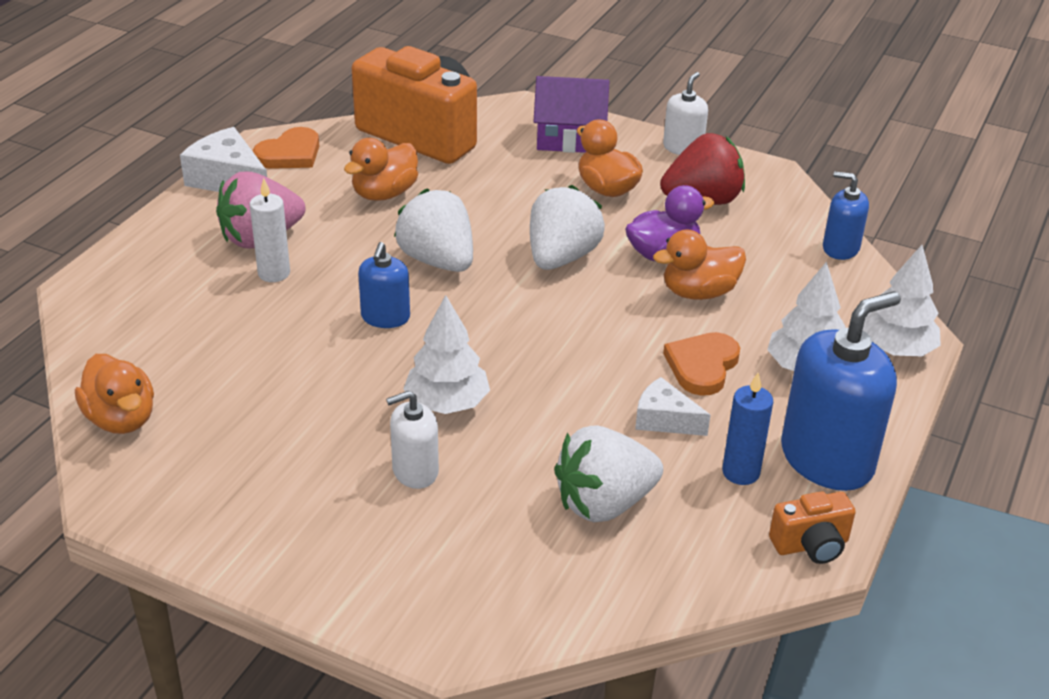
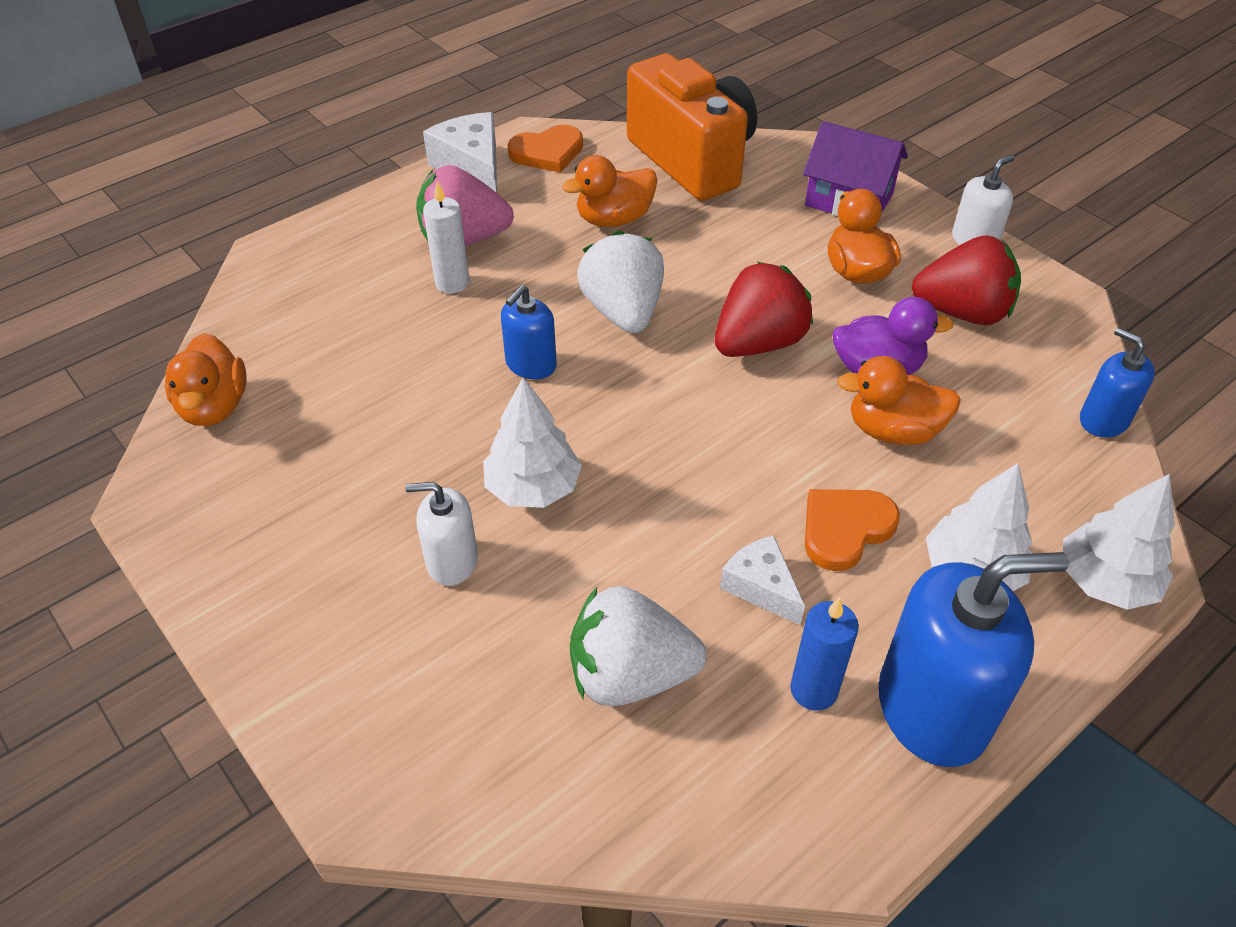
camera: 25 degrees right, 10 degrees up
(561, 257) = (758, 343): white strawberry -> red strawberry
(811, 545) = (847, 826): orange camera -> none

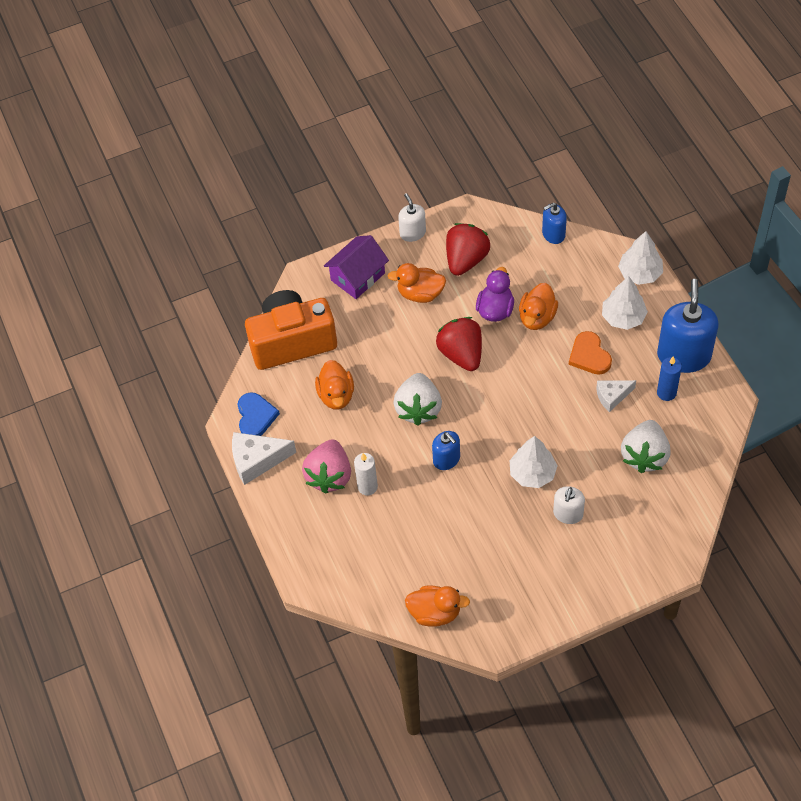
camera: 70 degrees left, 10 degrees up
(547, 152) = (255, 416): orange heart -> blue heart
(623, 312) = (418, 408): white strawberry -> white strawberry turned 90 degrees counterclockwise

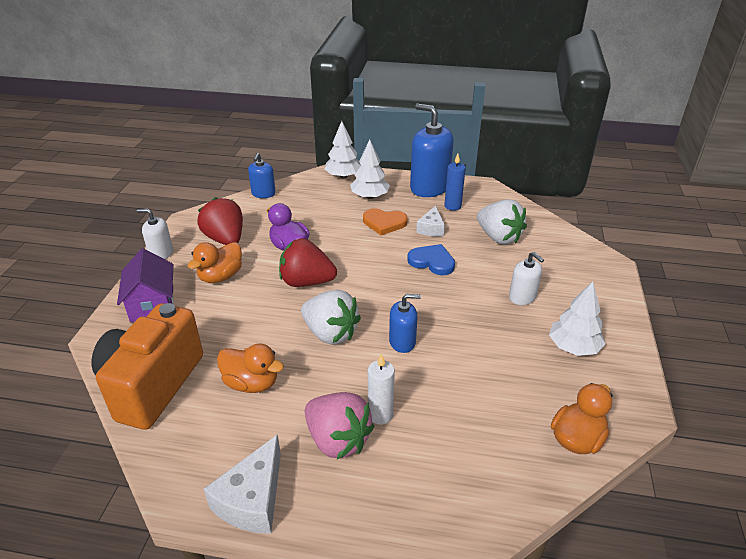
camera: 60 degrees left, 20 degrees down
(255, 416) = (197, 467): blue heart -> blue heart (432, 262)
(532, 473) = (465, 298): white tree -> white tree (573, 347)
(537, 317) = (322, 230): orange duck -> none

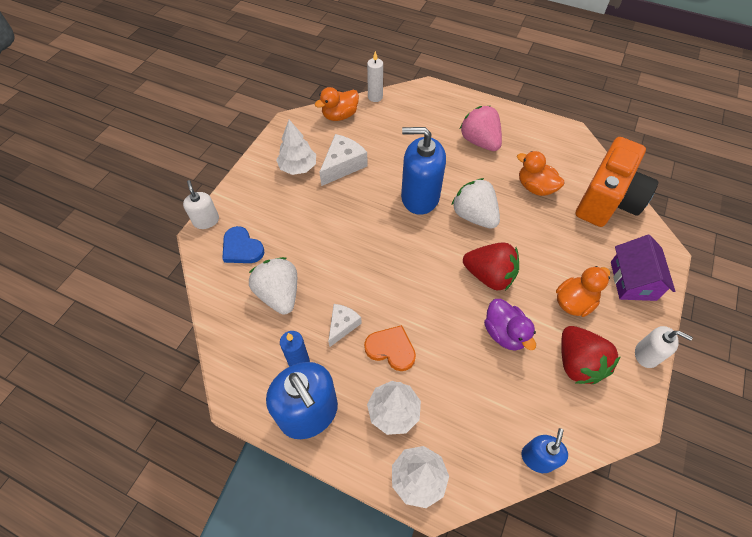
camera: 165 degrees left, 20 degrees up
(252, 499) = (530, 122): white cheese -> white cheese (343, 165)
(380, 415) = (450, 150): white candle -> white candle (375, 97)
(402, 342) = (420, 197): blue soap dispenser -> blue soap dispenser, size x1.88
(432, 262) = (363, 275): blue heart -> blue heart (242, 248)
(522, 297) = (305, 216): white soap dispenser -> white soap dispenser (206, 220)

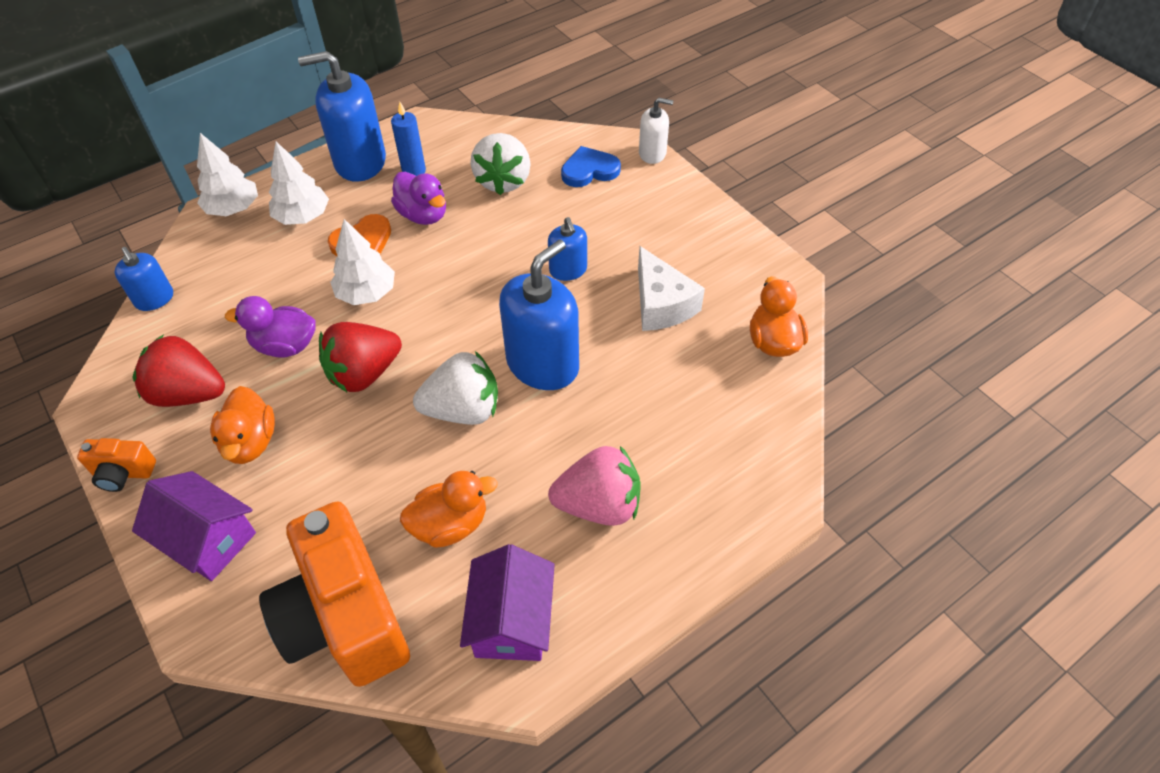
camera: 120 degrees right, 5 degrees down
(279, 294) = (503, 181): white strawberry -> white strawberry turned 90 degrees clockwise
(298, 167) = (688, 257): white tree -> white tree (367, 293)
(342, 325) = (423, 215): white cheese -> purple duck
(343, 217) = (568, 270): none -> blue soap dispenser
(375, 97) = (796, 407): white candle -> none
(553, 146) = (511, 620): none -> purple house
(646, 354) = (123, 473): white soap dispenser -> orange camera

